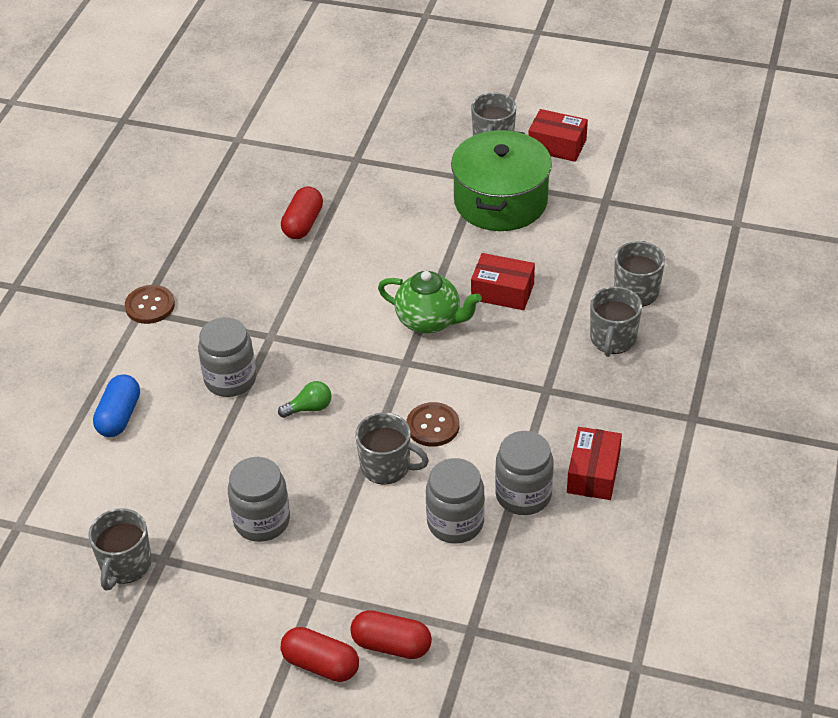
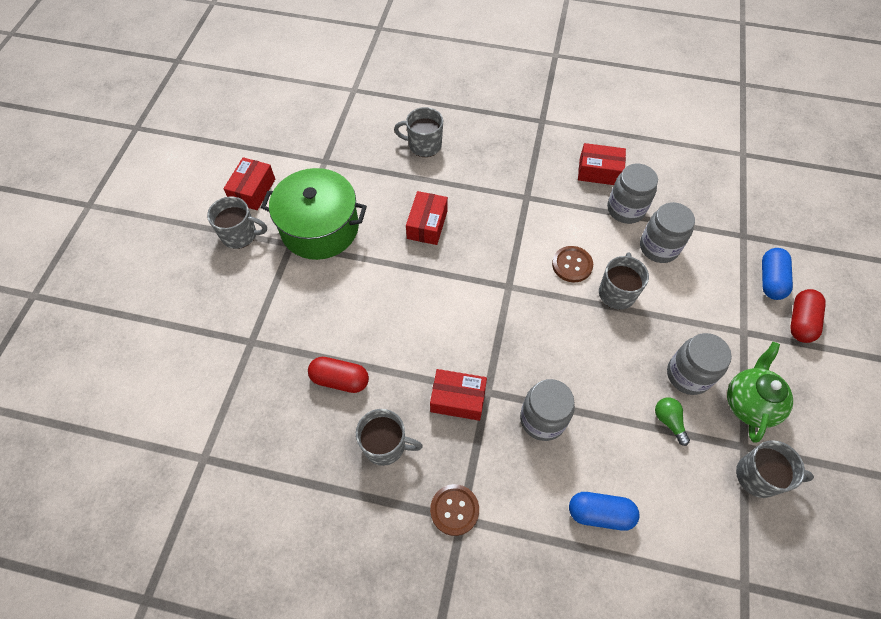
camera: 95 degrees left, 15 degrees up
(266, 312) = (458, 399): none -> red box
(309, 408) = (566, 352): green light bulb -> green light bulb (668, 421)
(391, 645) = (770, 280): red capsule -> blue capsule
(429, 321) = (462, 272): green teapot -> green teapot (749, 403)
(612, 339) = (474, 159): grey mug -> grey mug (385, 445)

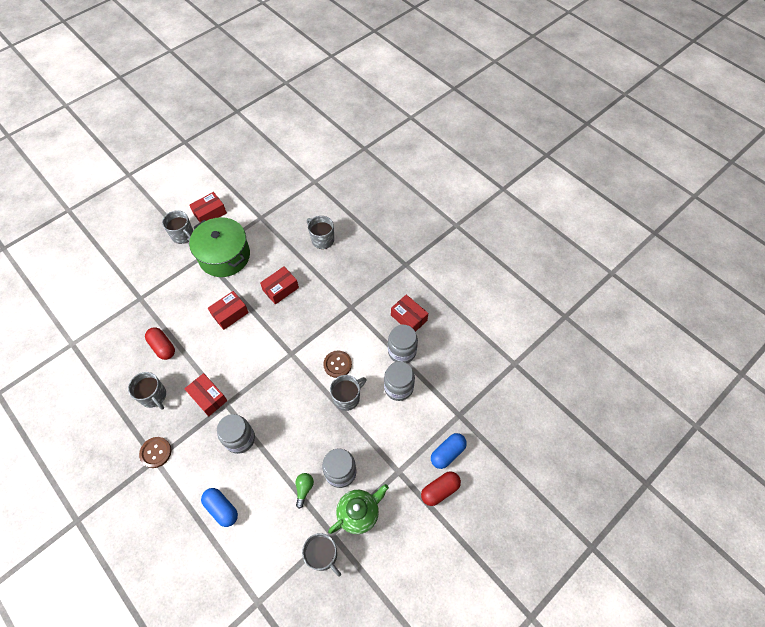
camera: 35 degrees right, 0 degrees up
(391, 288) = (230, 314): none -> red box

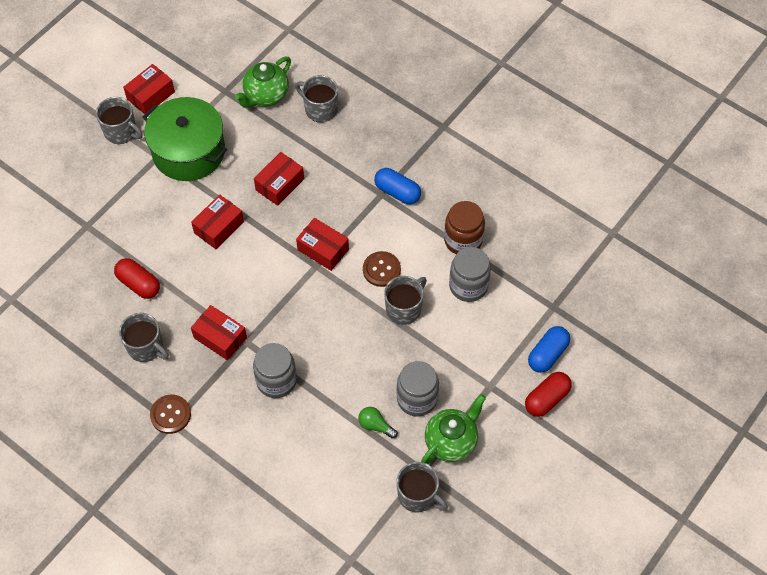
camera: 10 degrees left, 0 degrees up
(221, 509) = (276, 465): blue capsule -> blue capsule (397, 192)
(287, 224) = (266, 95): none -> green teapot
(304, 489) = (375, 425): green light bulb -> green light bulb turned 60 degrees counterclockwise
(402, 351) = (463, 240): grey jar -> brown jar
(409, 318) = (463, 196): red box -> red box (323, 249)

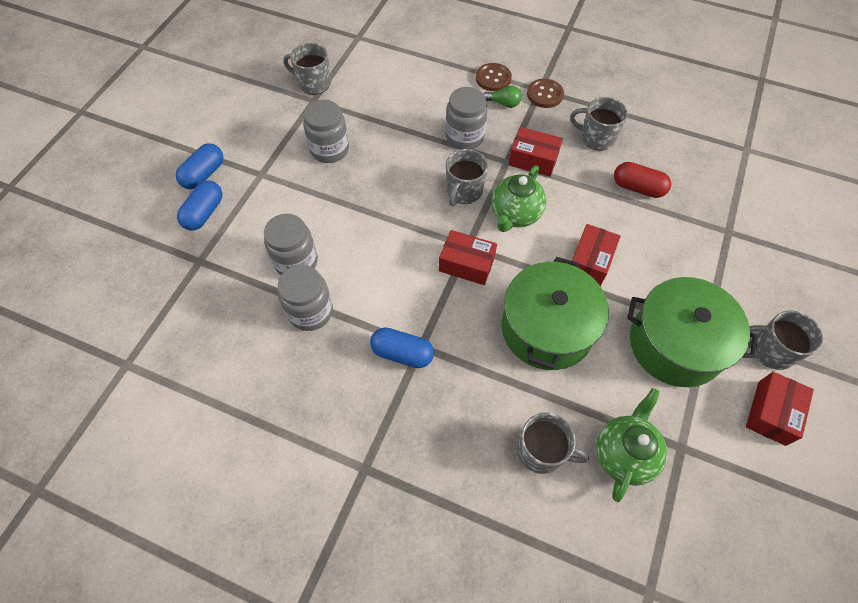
camera: 165 degrees right, 0 degrees up
(279, 184) = (547, 328): red box -> green pot
(375, 425) = (363, 122): green light bulb -> green light bulb (503, 103)
(381, 270) = (395, 257): brown button -> brown button (493, 78)
(404, 309) = (361, 223): grey mug -> grey mug (464, 191)
(451, 441) = (291, 124): green teapot -> green teapot (515, 215)
(463, 240) = (310, 311): brown jar -> grey jar
(546, 399) = (204, 174): red capsule -> blue capsule

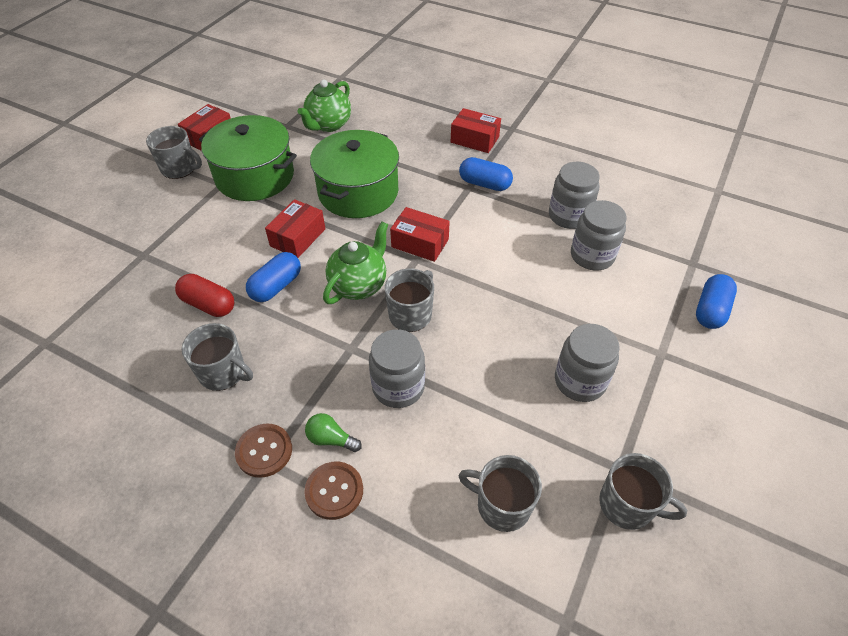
camera: 175 degrees left, 10 degrees down
(204, 174) = (734, 358): blue capsule -> blue capsule (276, 286)
(533, 159) = (317, 348): red box -> red box (474, 139)
(541, 451) = (386, 129): grey mug -> grey mug (502, 505)

